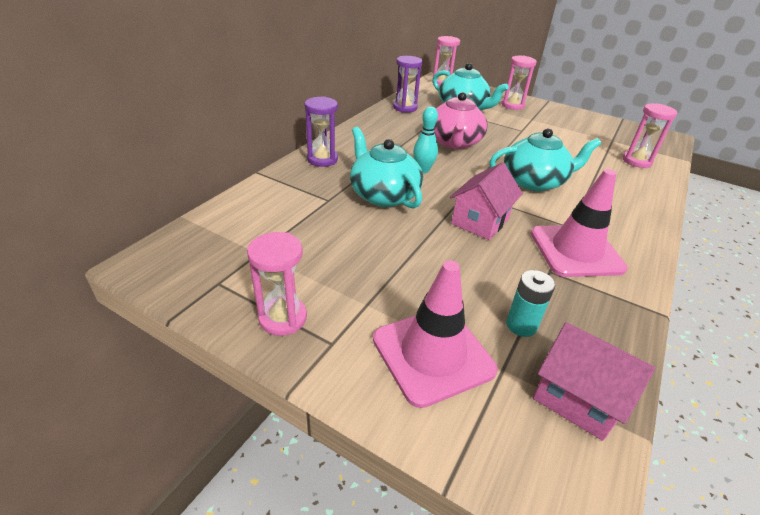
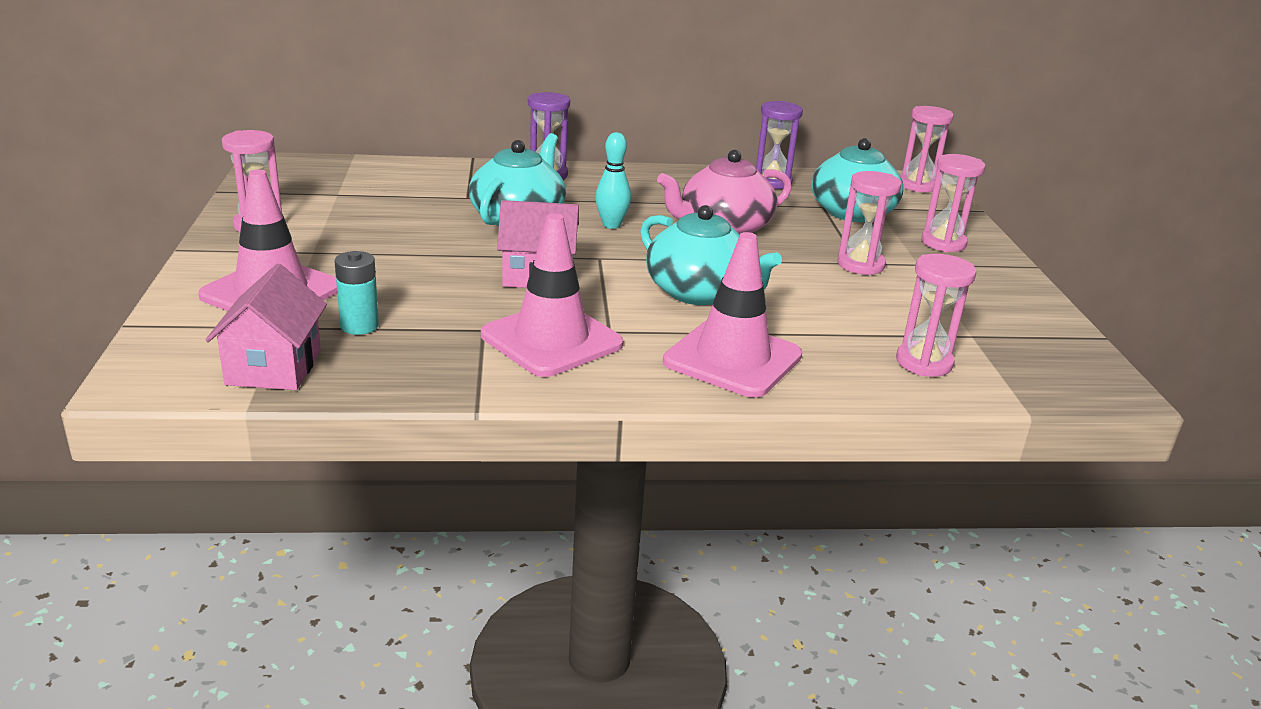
camera: 55 degrees right, 10 degrees down
(525, 131) = (860, 265): none -> pink hourglass
(619, 204) = (732, 359): none -> pink traffic cone

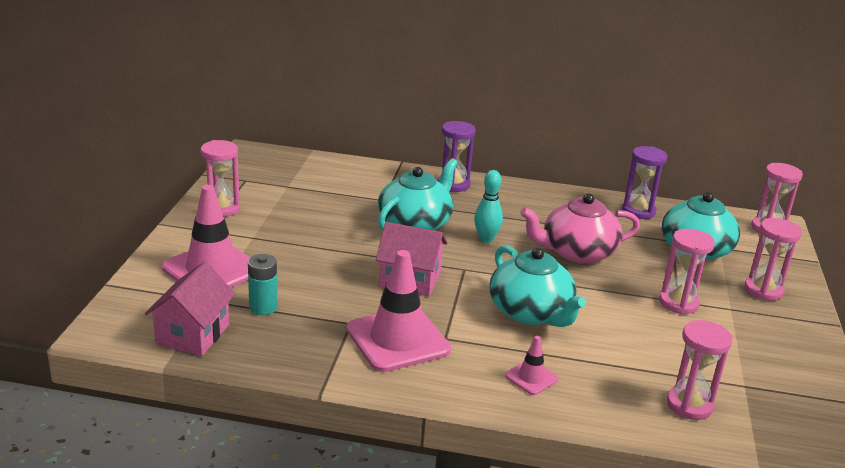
camera: 15 degrees right, 0 degrees up
(732, 359) = (531, 377): pink traffic cone -> pink traffic cone, size x0.47

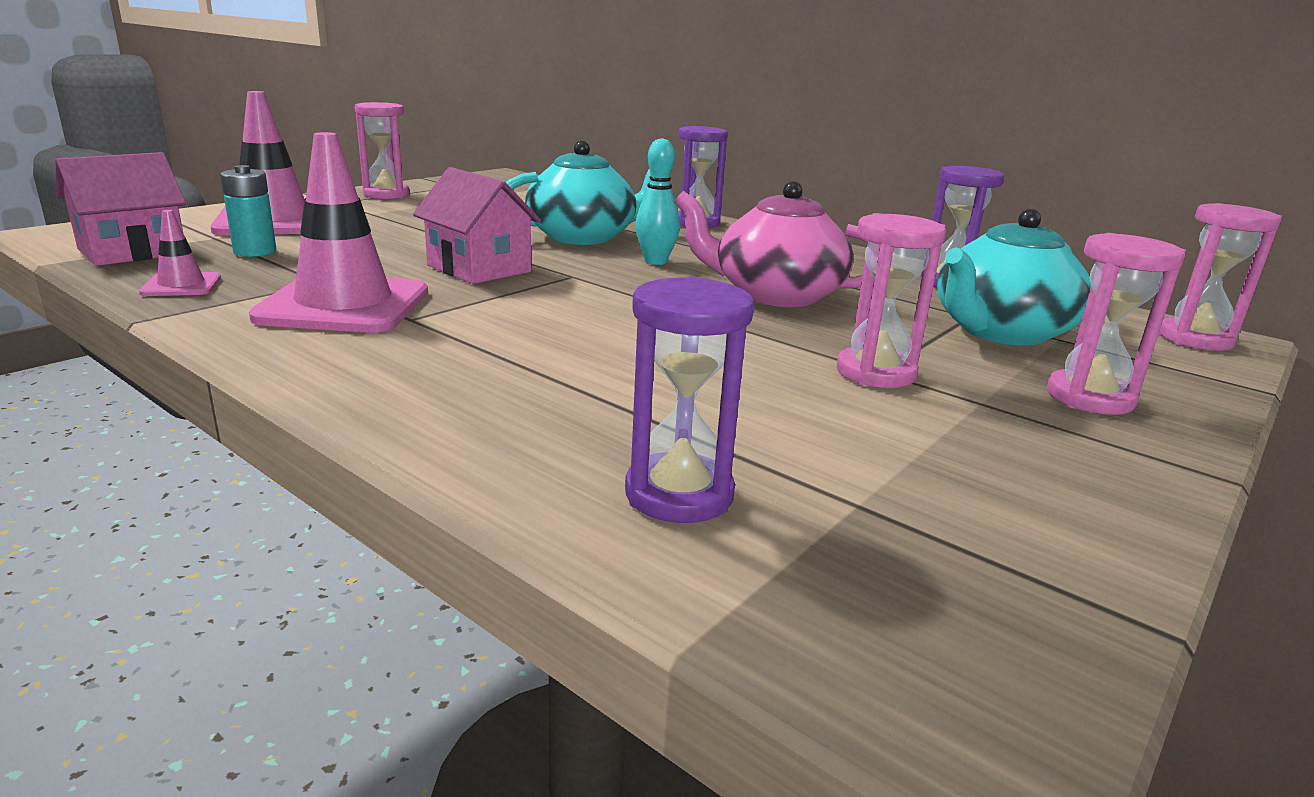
camera: 30 degrees right, 5 degrees down
(531, 312) = (589, 326): turquoise teapot -> none
(531, 377) = (449, 382): pink traffic cone -> pink traffic cone (181, 285)
(689, 405) = (679, 494): pink hourglass -> purple hourglass

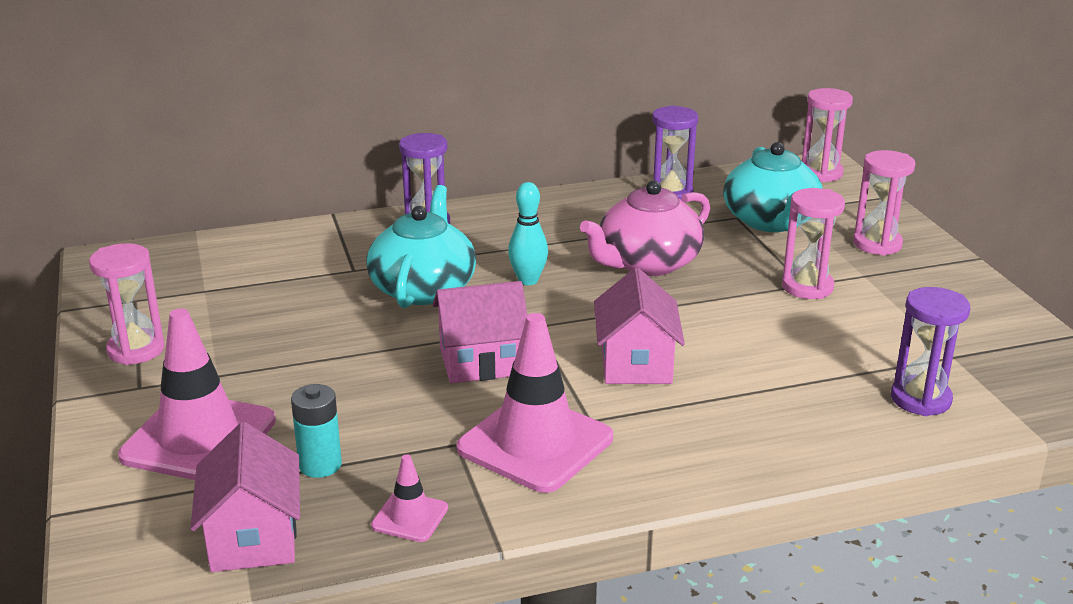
camera: 55 degrees left, 5 degrees up
(551, 319) = (636, 363): none -> pink house

